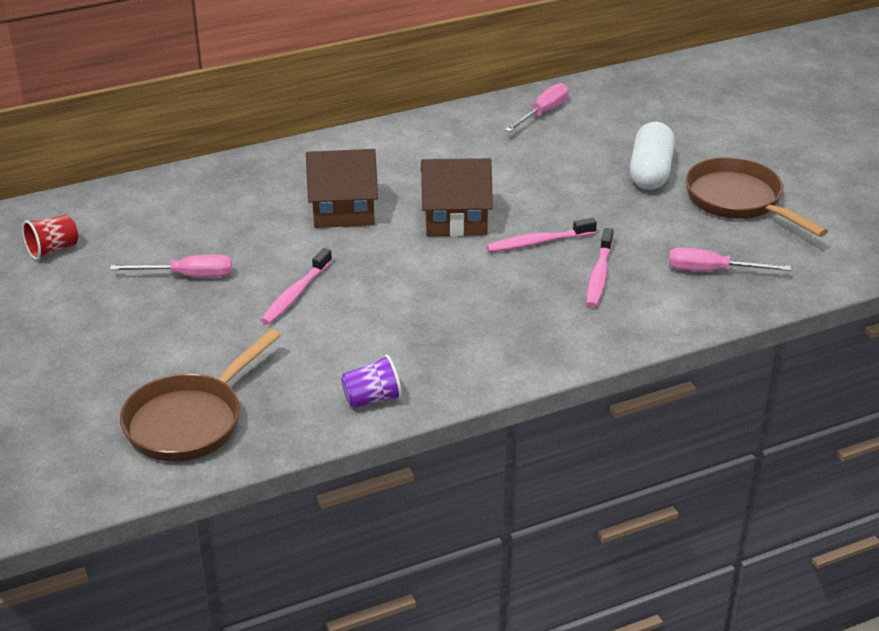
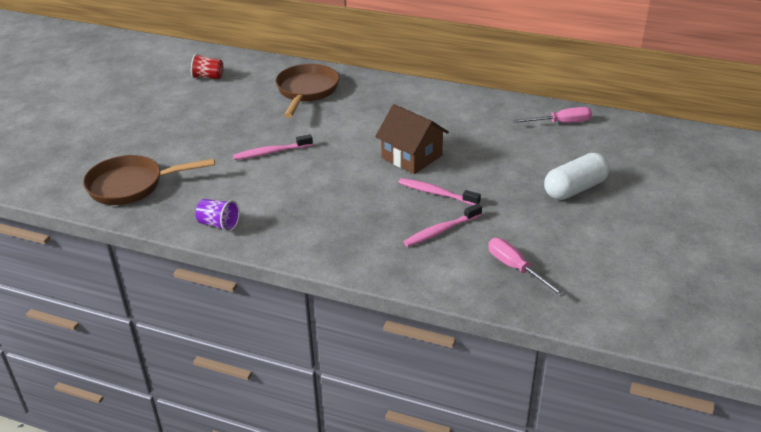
camera: 45 degrees right, 0 degrees up
(188, 276) = (240, 118): pink screwdriver -> none
(343, 210) = (361, 123): brown house -> none
(738, 201) = (607, 236): brown pan -> brown pan (306, 91)

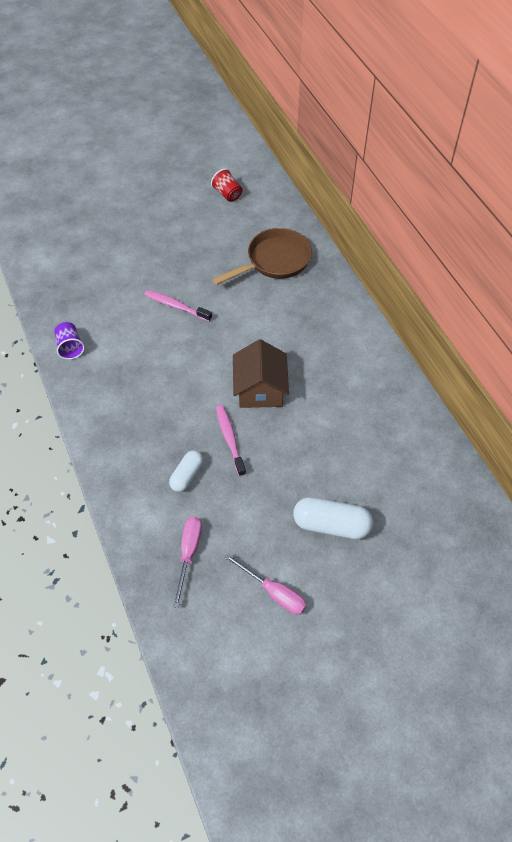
camera: 45 degrees right, 20 degrees up
(132, 185) = (64, 269): brown pan -> none
(441, 231) = (187, 475): pink toothbrush -> white capsule
(561, 123) = (420, 451): pink screwdriver -> pink screwdriver (274, 592)

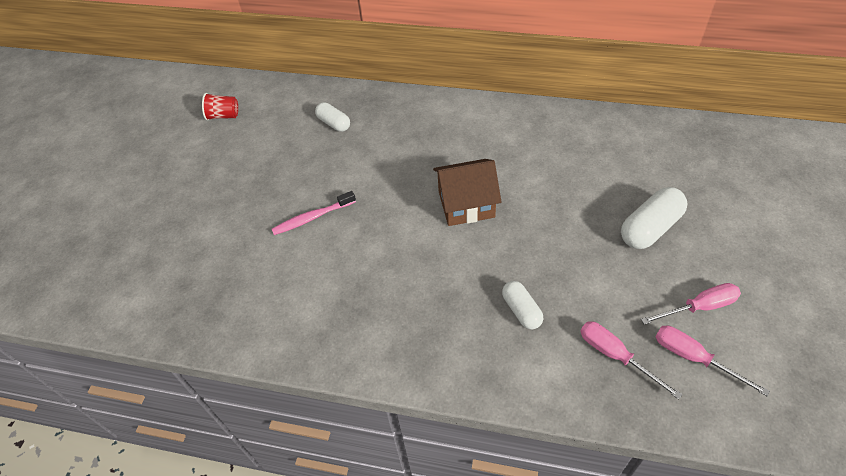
camera: 50 degrees left, 5 degrees down
(70, 347) = (274, 335): purple cup -> none
(222, 607) = (693, 358): none -> pink screwdriver
(230, 439) = (504, 254): pink toothbrush -> none
(260, 389) = (466, 204): brown house -> brown house turned 45 degrees counterclockwise
(274, 261) = (334, 123): brown pan -> white capsule

